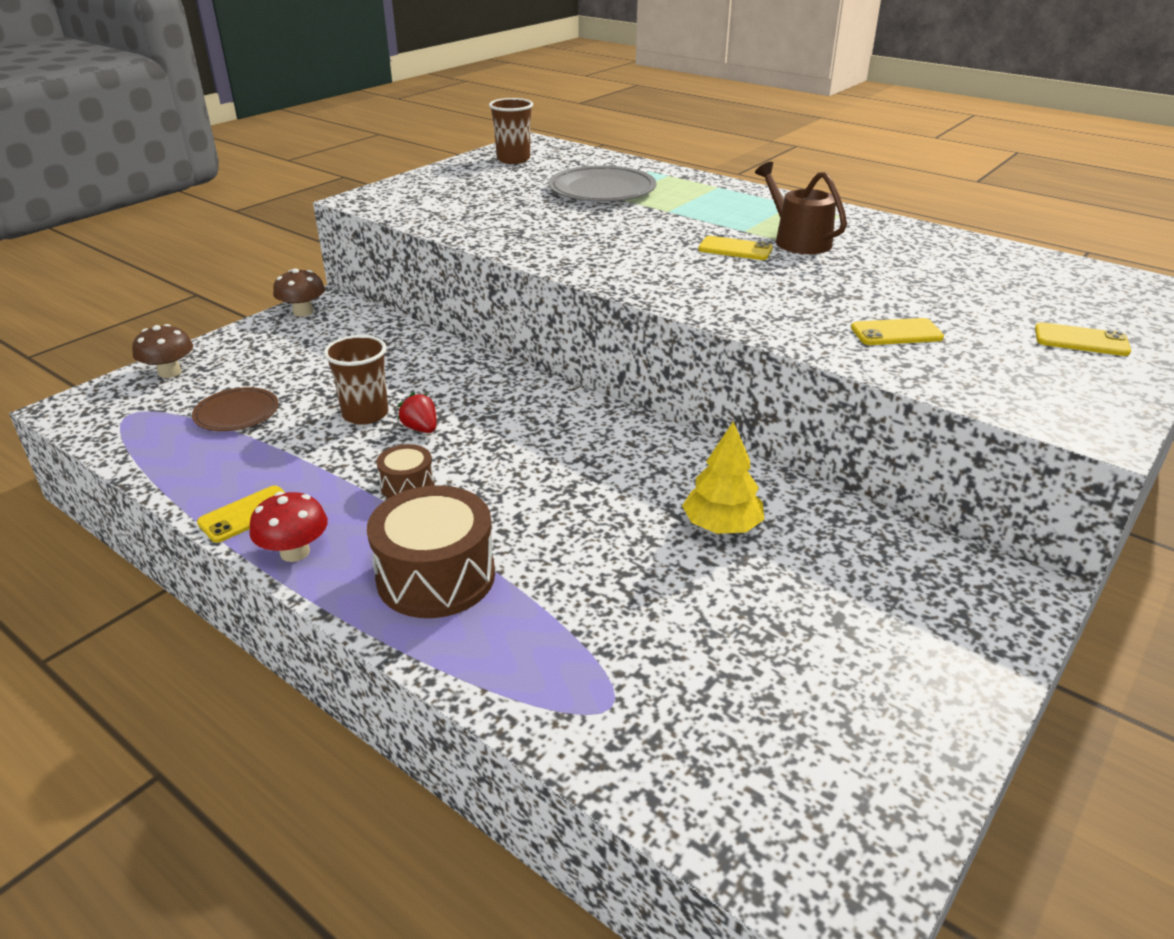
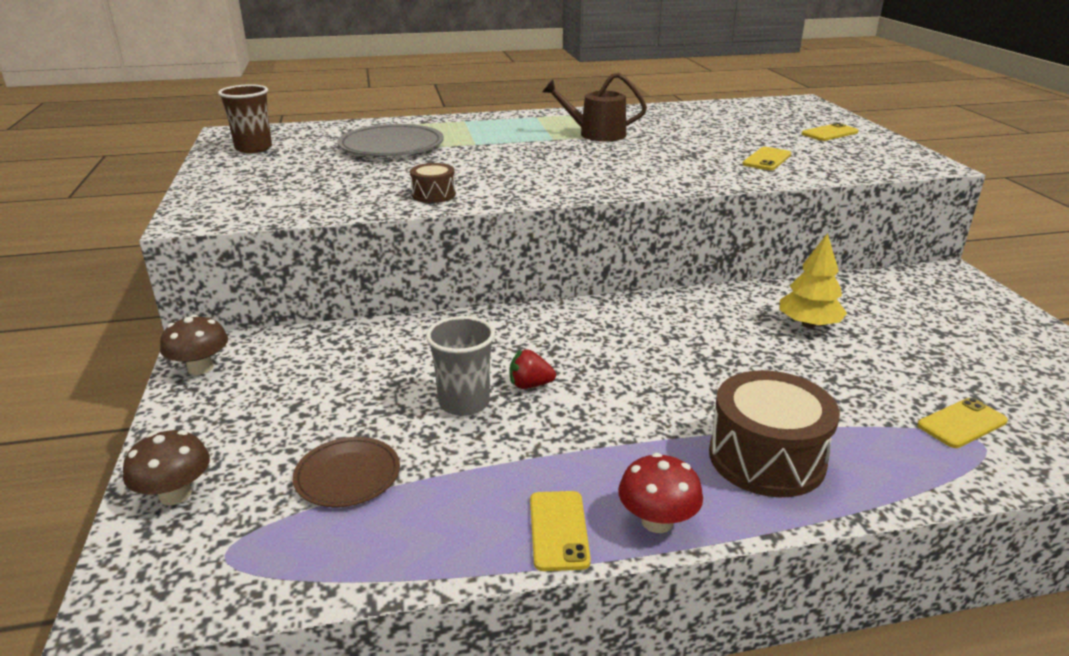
camera: 50 degrees left, 5 degrees down
(365, 414) = (464, 403): brown cup -> grey cup
(407, 485) = (614, 423): brown drum -> brown drum (433, 195)
(735, 249) = (578, 150): yellow phone -> yellow phone (961, 423)

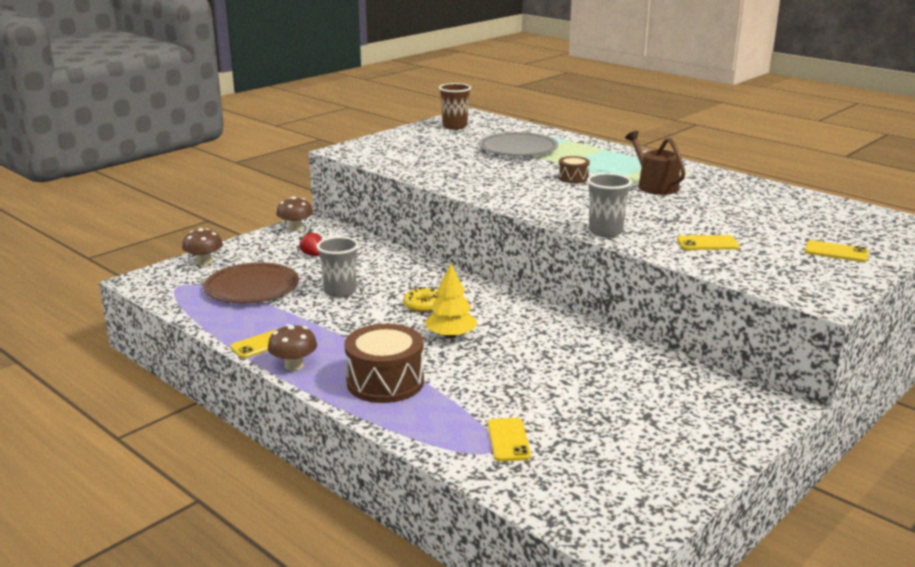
camera: 55 degrees right, 5 degrees down
(347, 475) = (252, 288): brown plate -> brown plate, size x1.63
(433, 195) = (458, 180): brown drum -> brown drum (573, 178)
(530, 385) = (378, 301): red strawberry -> red strawberry (312, 255)
(577, 359) = (423, 305): none -> yellow donut
(657, 521) = (294, 365): red mushroom -> brown mushroom
(691, 182) = (605, 231): none -> grey cup
(808, 324) = (579, 364): yellow tree -> yellow tree (451, 335)
(961, 423) = (508, 440): yellow phone -> yellow phone turned 60 degrees clockwise

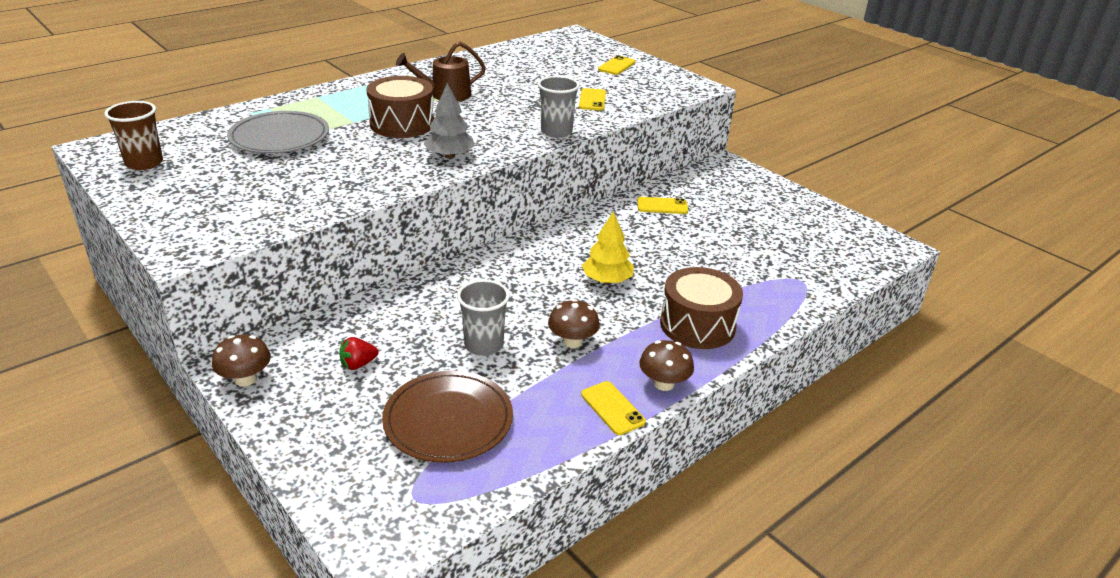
camera: 85 degrees left, 10 degrees up
(204, 262) = (333, 475): brown mushroom -> brown mushroom (572, 341)
(423, 305) = (535, 290): yellow donut -> none
(508, 440) = (785, 271): yellow phone -> yellow phone (662, 206)
(521, 198) = (449, 156): none -> grey tree
(573, 178) = (402, 124): brown drum -> brown drum, size x1.94

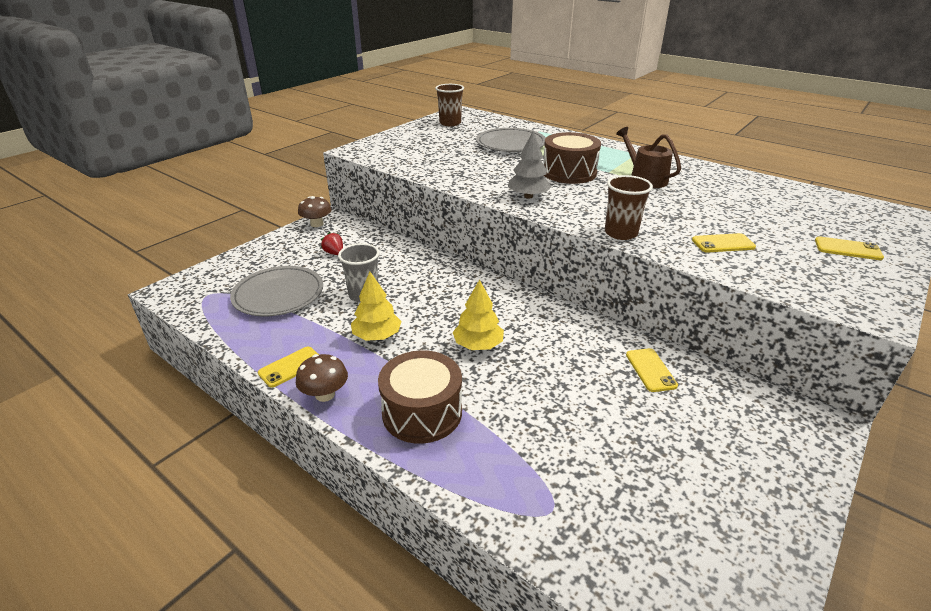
camera: 80 degrees right, 0 degrees up
(448, 420) = (278, 294): brown plate -> grey plate
(556, 132) = (621, 233): grey cup -> brown cup
(572, 341) = (377, 336): brown mushroom -> yellow tree

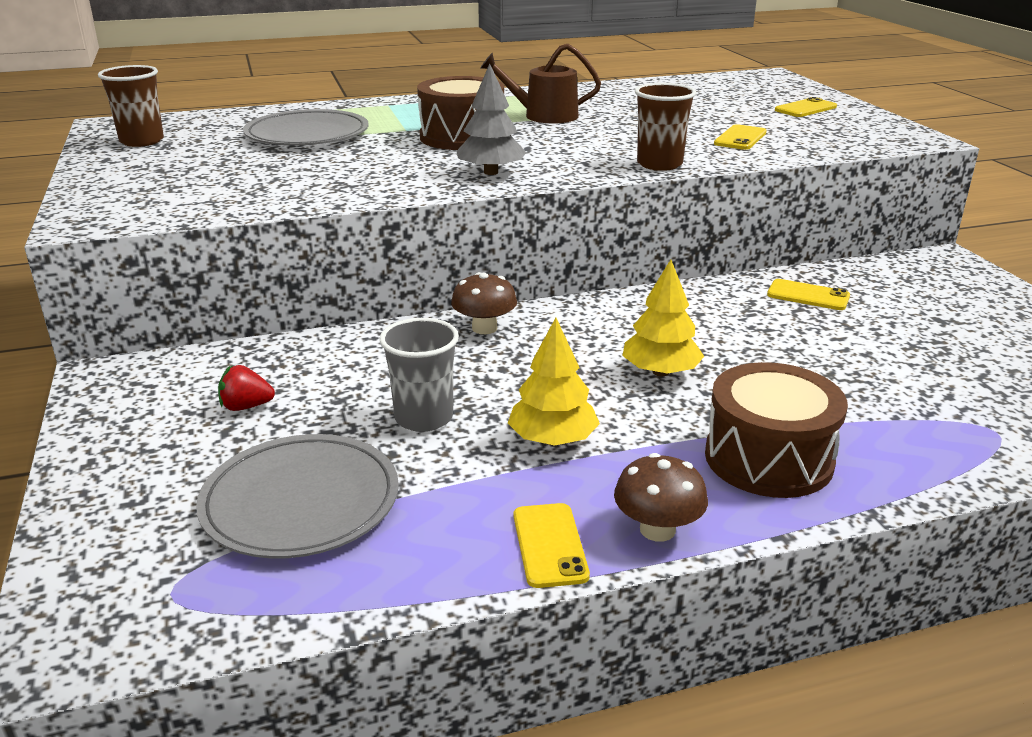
camera: 55 degrees left, 5 degrees down
(317, 224) = (106, 394): brown mushroom -> brown mushroom (484, 328)

